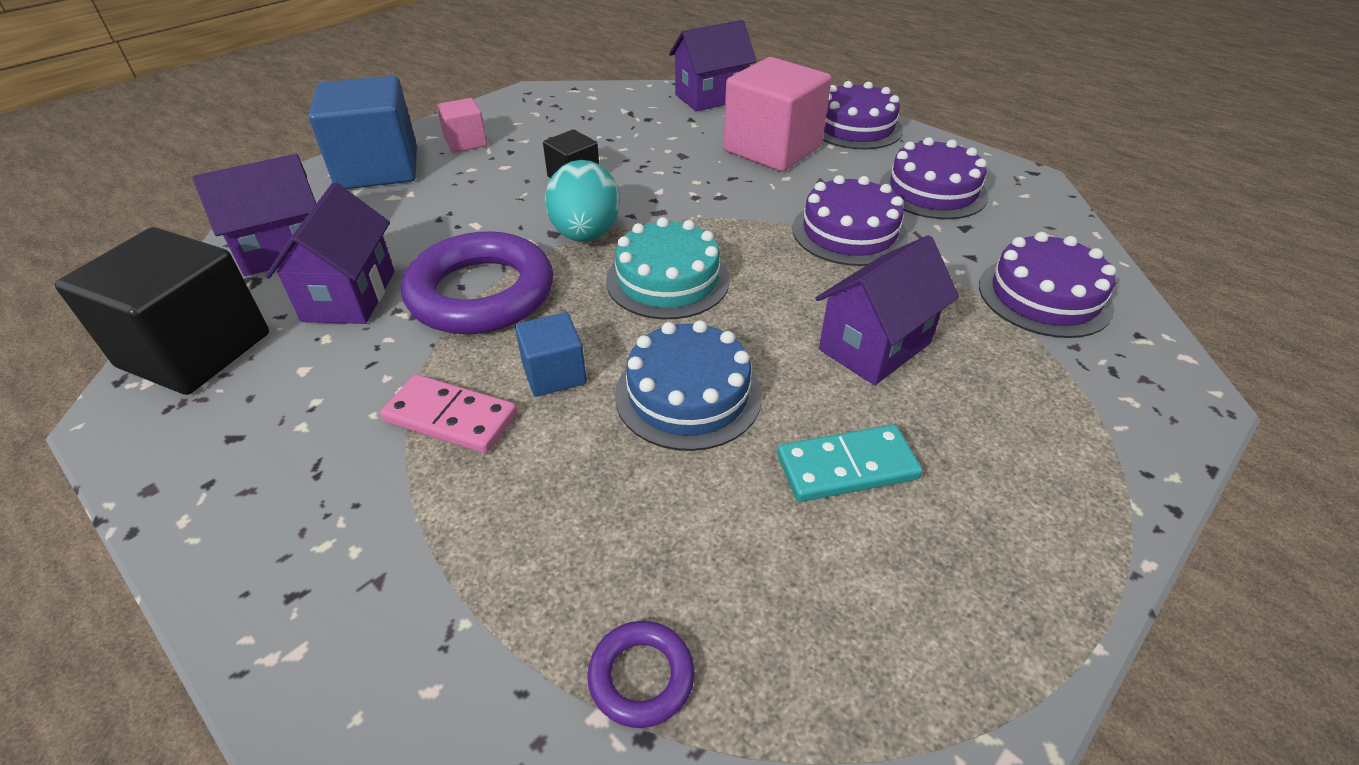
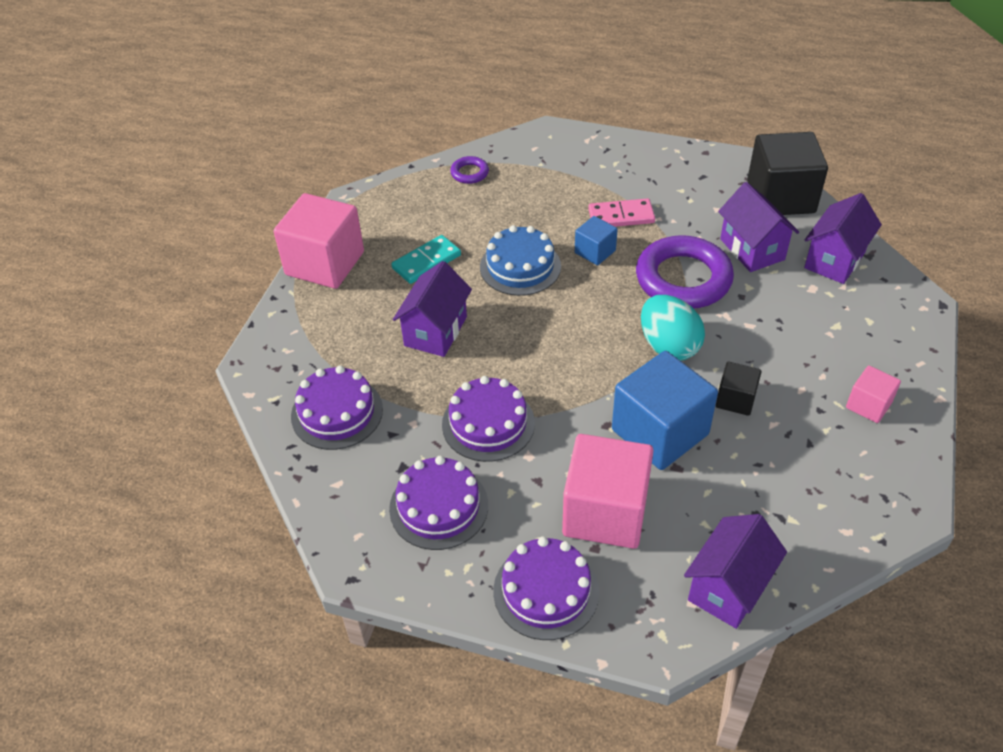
camera: 155 degrees right, 5 degrees up
(378, 168) = (888, 347): blue cube -> blue cube (660, 432)
(667, 280) = (584, 330): turquoise cake -> none
(1063, 547) = (325, 263): none -> pink cube

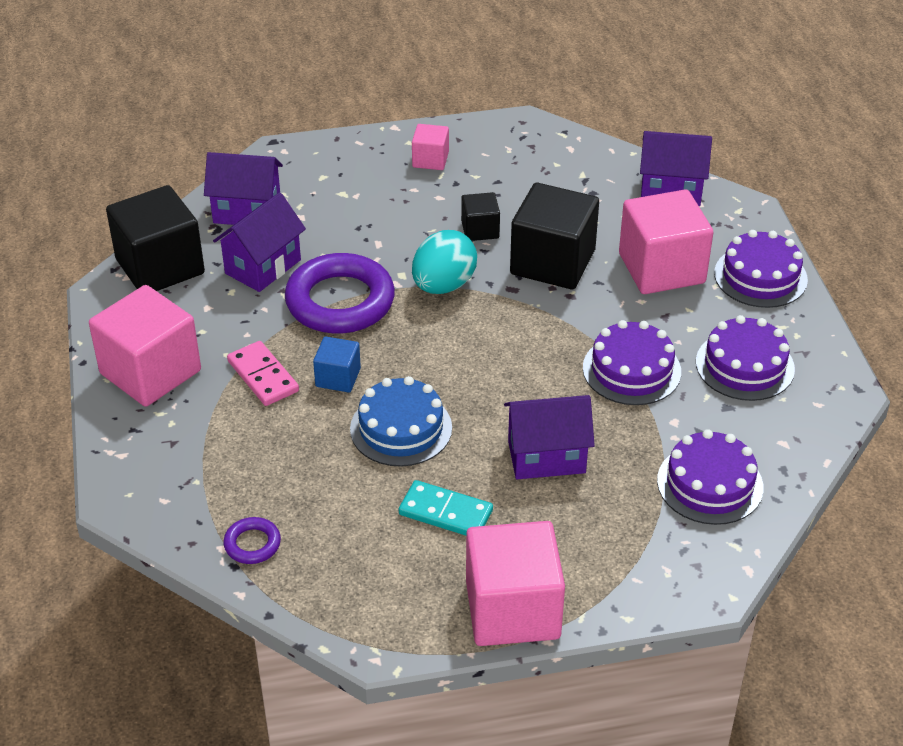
camera: 120 degrees left, 5 degrees down
(659, 167) = (150, 372): none -> pink cube
(660, 432) = (552, 262): blue cube -> black cube

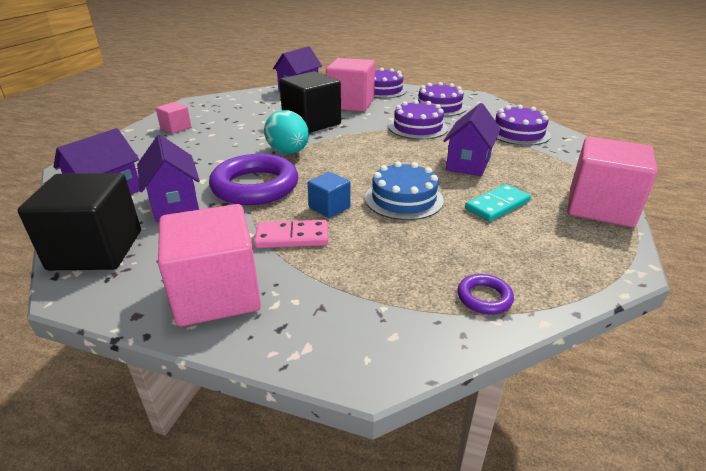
camera: 60 degrees left, 10 degrees down
(480, 230) = (257, 132): black cube -> none

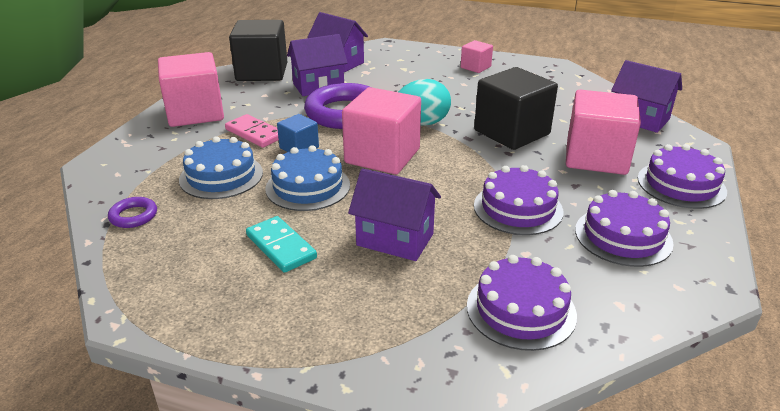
camera: 90 degrees right, 0 degrees up
(292, 237) = (255, 133): pink domino -> pink domino turned 45 degrees counterclockwise
(390, 248) = (221, 176): none -> blue cake
(600, 207) = (255, 335): pink cube -> pink cube (382, 156)

